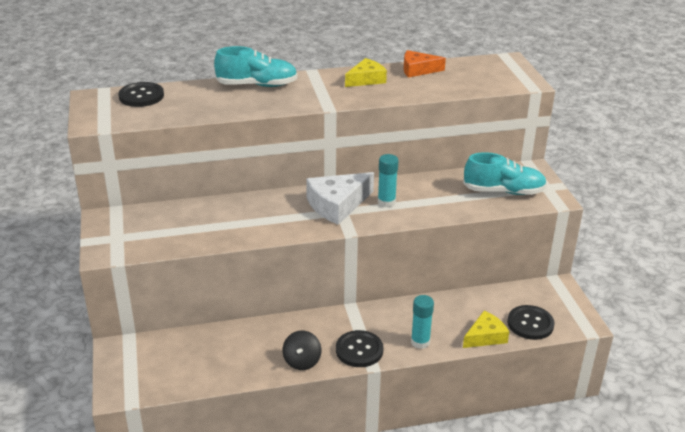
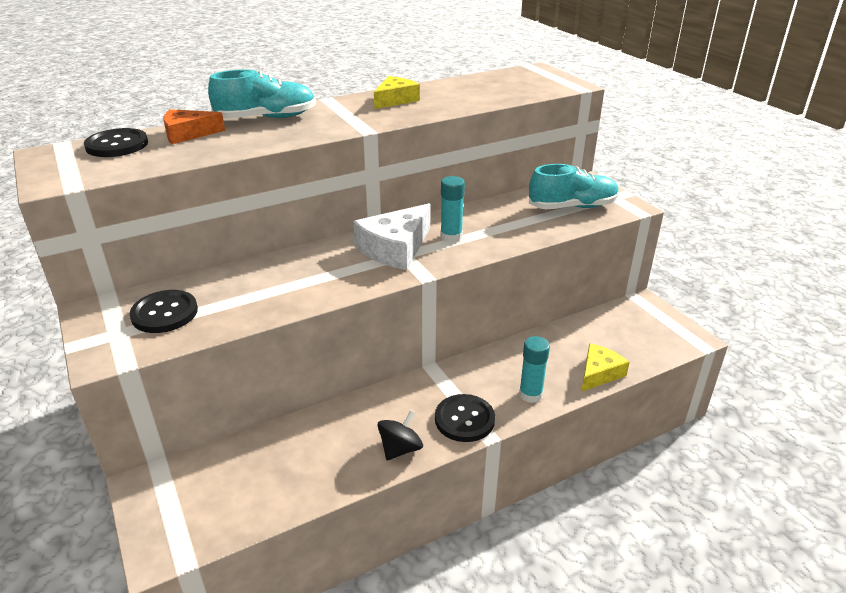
camera: 15 degrees left, 0 degrees up
(302, 361) = (400, 449): black spinning top -> black spinning top turned 135 degrees counterclockwise
(418, 70) = (447, 86): orange cheese -> orange cheese (188, 134)
(530, 324) = (638, 349): black button -> black button (164, 313)

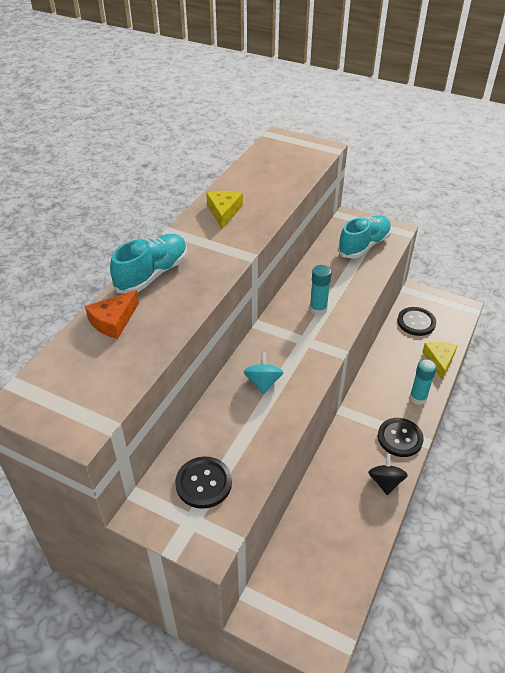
camera: 35 degrees left, 10 degrees up
(117, 145) = (70, 362): black button -> black button (416, 322)
(318, 268) = (263, 382): none -> turquoise spinning top
(395, 248) = (294, 338): white cheese -> none

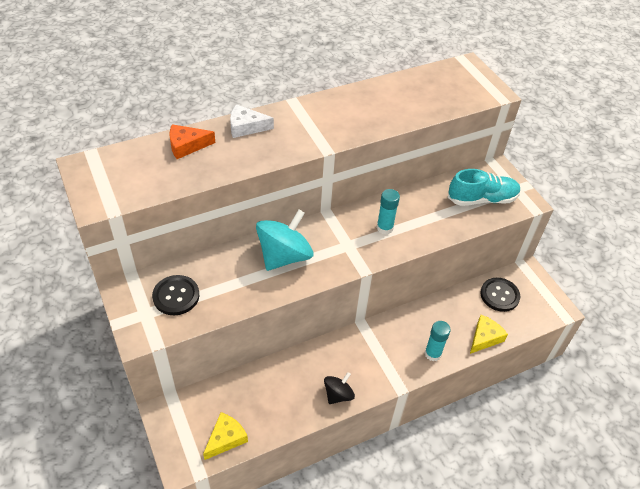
camera: 35 degrees right, 5 degrees up
(152, 274) = (246, 127): turquoise shoe -> white cheese
(224, 212) = (348, 106): yellow cheese -> yellow cheese (226, 438)
(263, 382) = (284, 256): turquoise spinning top -> turquoise spinning top, size x1.83
(400, 438) = (384, 372): black button -> none

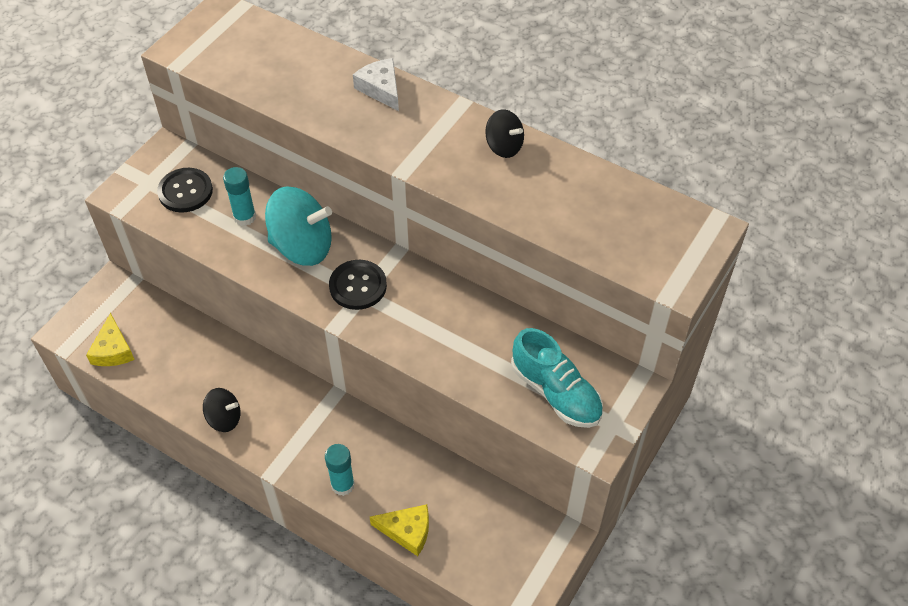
camera: 60 degrees right, 5 degrees up
(187, 146) = (311, 62): orange cheese -> none
(226, 438) = (113, 350): yellow cheese -> yellow cheese turned 75 degrees clockwise
(345, 102) = (504, 146): none -> black spinning top
(384, 228) = (418, 314): turquoise glue stick -> turquoise glue stick (245, 217)
(499, 295) = (490, 520): black button -> black button (358, 286)

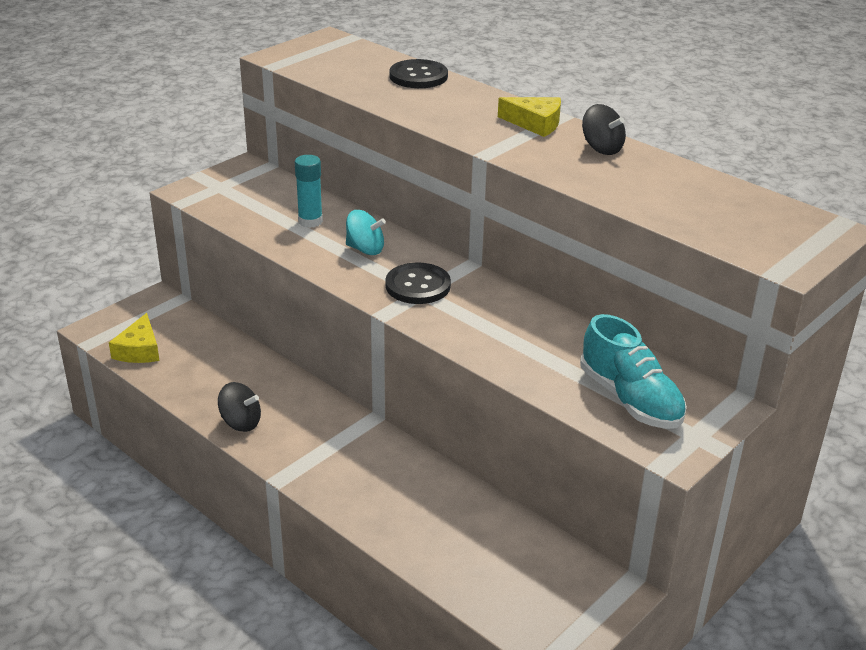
camera: 10 degrees right, 20 degrees down
(185, 191) = (254, 197): black button -> black button (418, 76)
(302, 246) = (365, 249): turquoise spinning top -> turquoise spinning top, size x0.55
(342, 485) = (359, 500): turquoise glue stick -> none
(381, 89) = (477, 99): white cheese -> none
(407, 531) = (426, 556): yellow cheese -> yellow cheese (535, 123)

